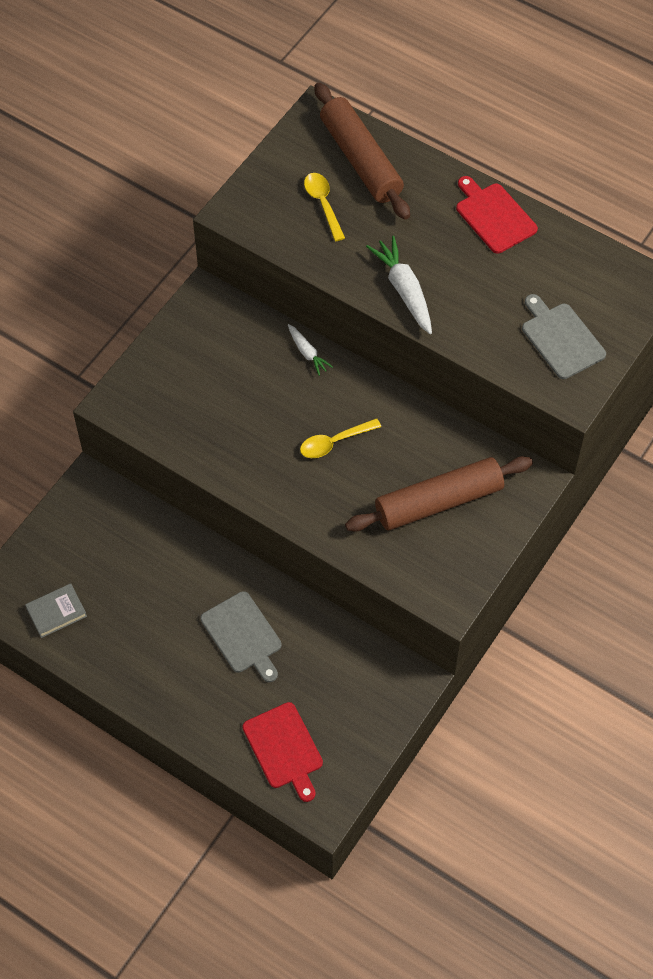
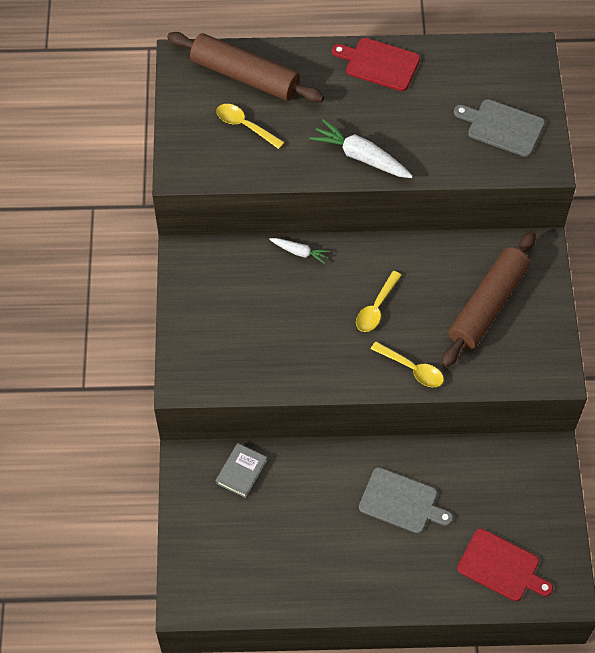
camera: 35 degrees left, 0 degrees up
(56, 612) = (245, 579): grey book -> grey book (241, 472)
(321, 515) = (412, 369): none -> yellow spoon

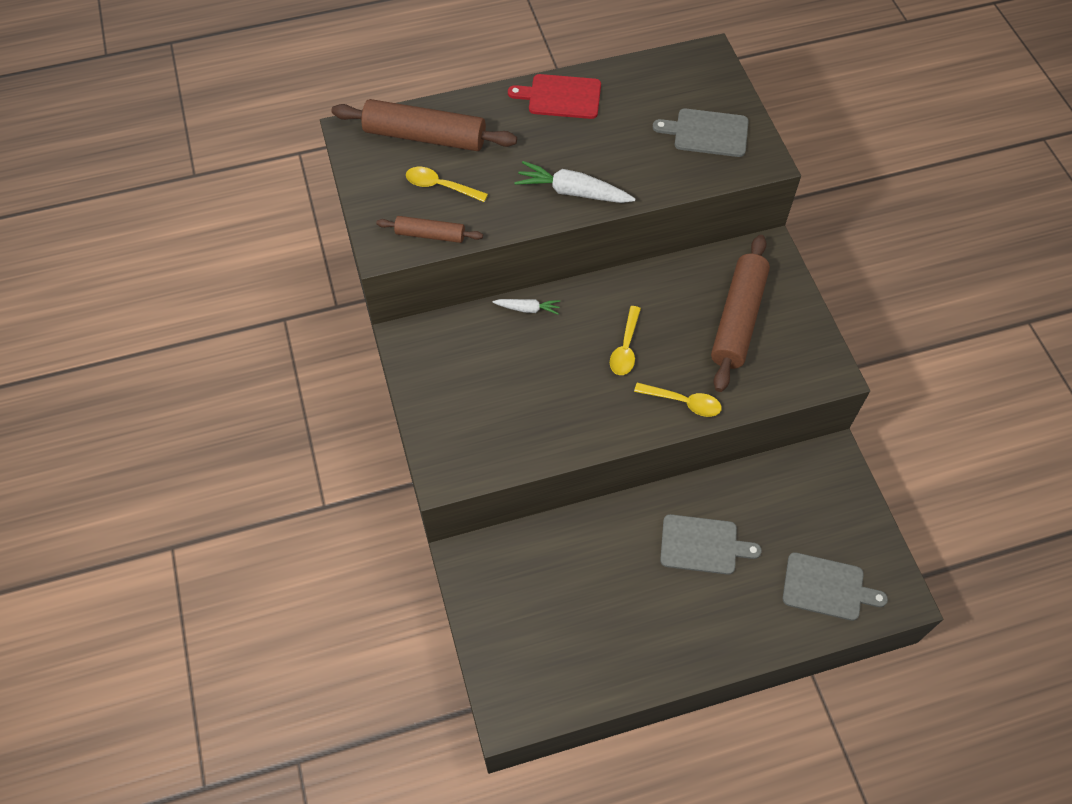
camera: 15 degrees left, 0 degrees up
(223, 169) = (430, 235): none -> brown rolling pin
(241, 472) = (526, 555): grey book -> none
(501, 567) = (827, 587): red cutting board -> grey cutting board

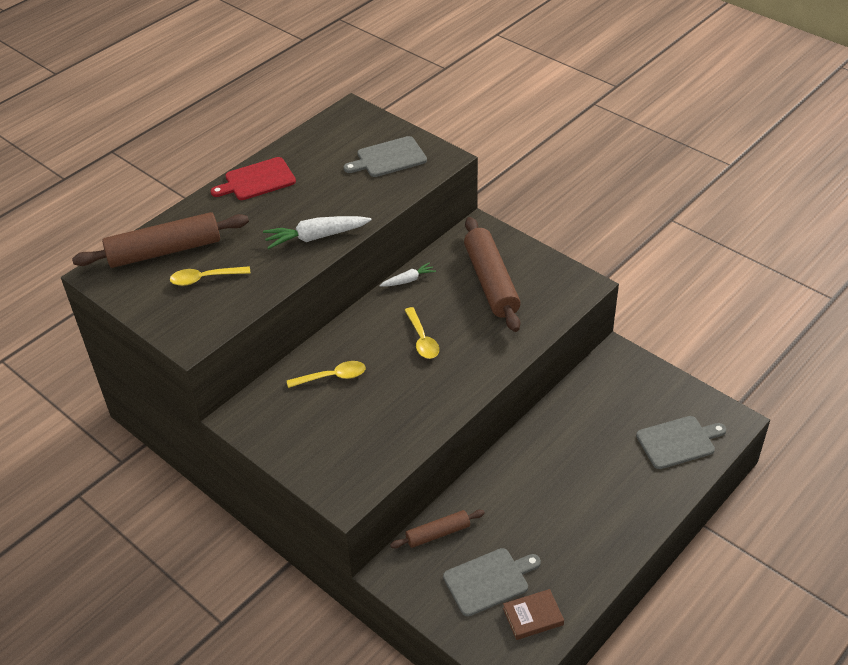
camera: 30 degrees left, 15 degrees down
(430, 235) = (222, 315): brown rolling pin -> brown rolling pin (438, 533)
(527, 309) = (324, 349): white carrot -> white carrot (408, 280)
(559, 679) = (533, 616): none -> brown book
(683, 402) = (494, 354): yellow spoon -> yellow spoon (332, 377)
(702, 545) = (569, 462): grey cutting board -> grey cutting board (489, 580)

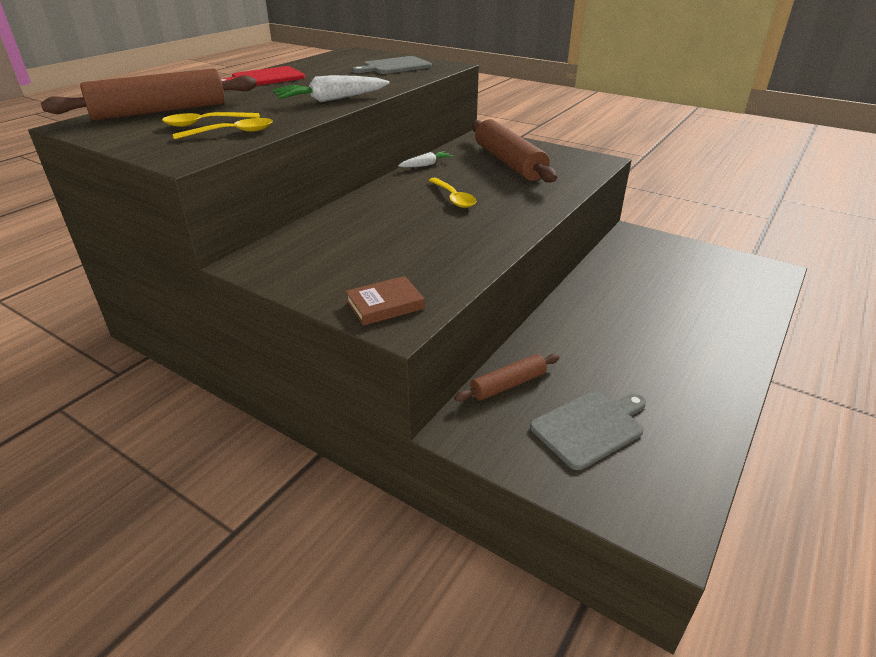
camera: 10 degrees left, 10 degrees down
(332, 377) = (361, 227): yellow spoon -> yellow spoon (232, 133)
(533, 616) = (664, 462): brown book -> brown book (385, 305)
(678, 442) = (731, 288): grey cutting board -> none

